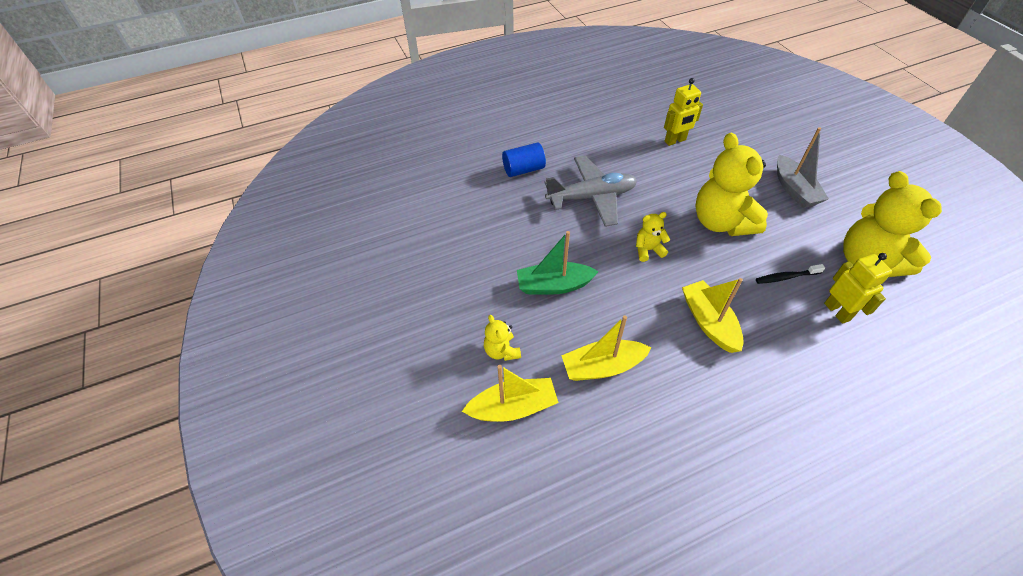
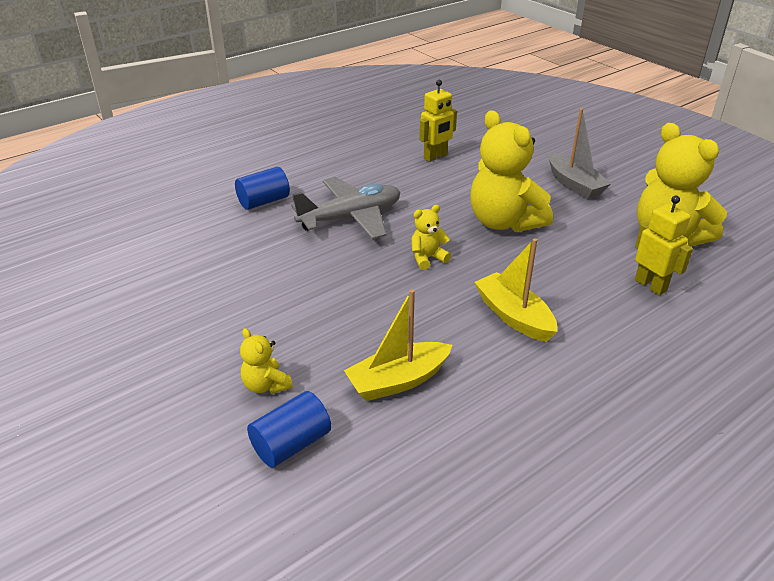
camera: 15 degrees left, 15 degrees down
(513, 407) = (291, 444): yellow boat -> blue cylinder
(554, 285) = (321, 308): green boat -> none
(786, 277) = (587, 262): black toothbrush -> none

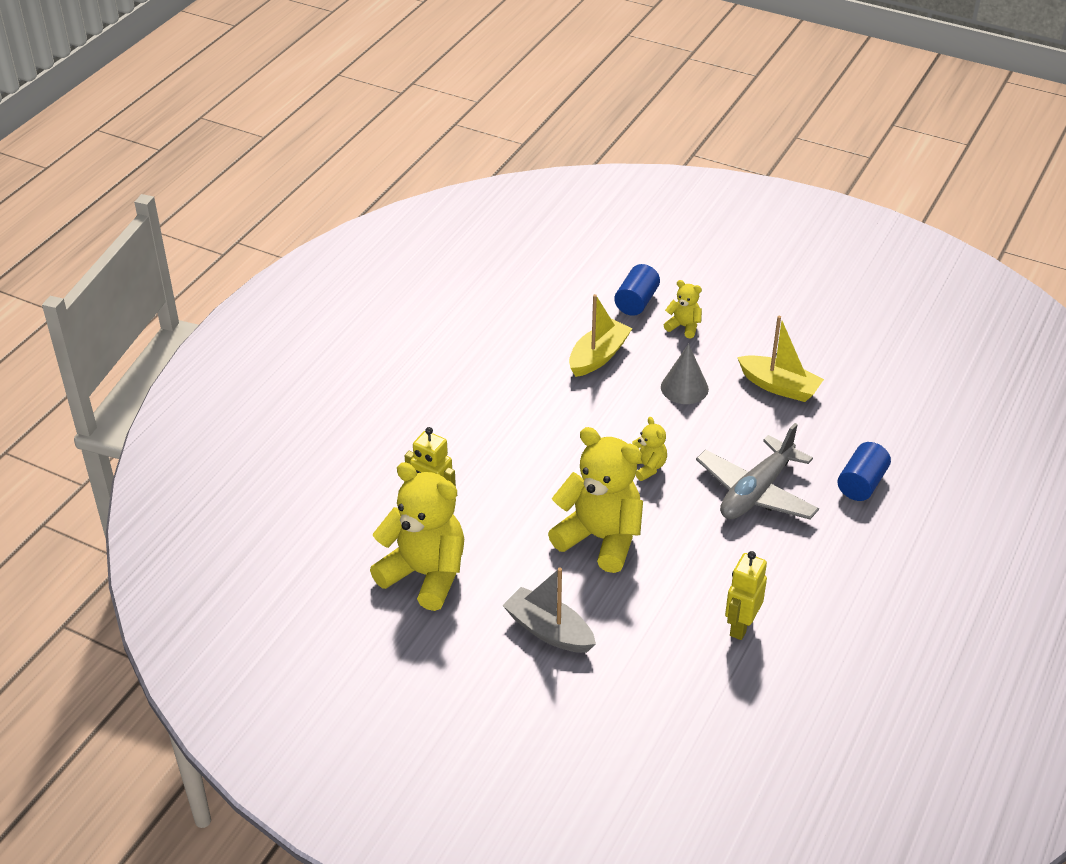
camera: 155 degrees right, 5 degrees up
(332, 315) = (684, 388): none -> grey cone
(427, 258) = (647, 467): yellow teddy bear -> yellow teddy bear turned 60 degrees counterclockwise
(514, 316) = (541, 432): yellow boat -> yellow boat (779, 386)

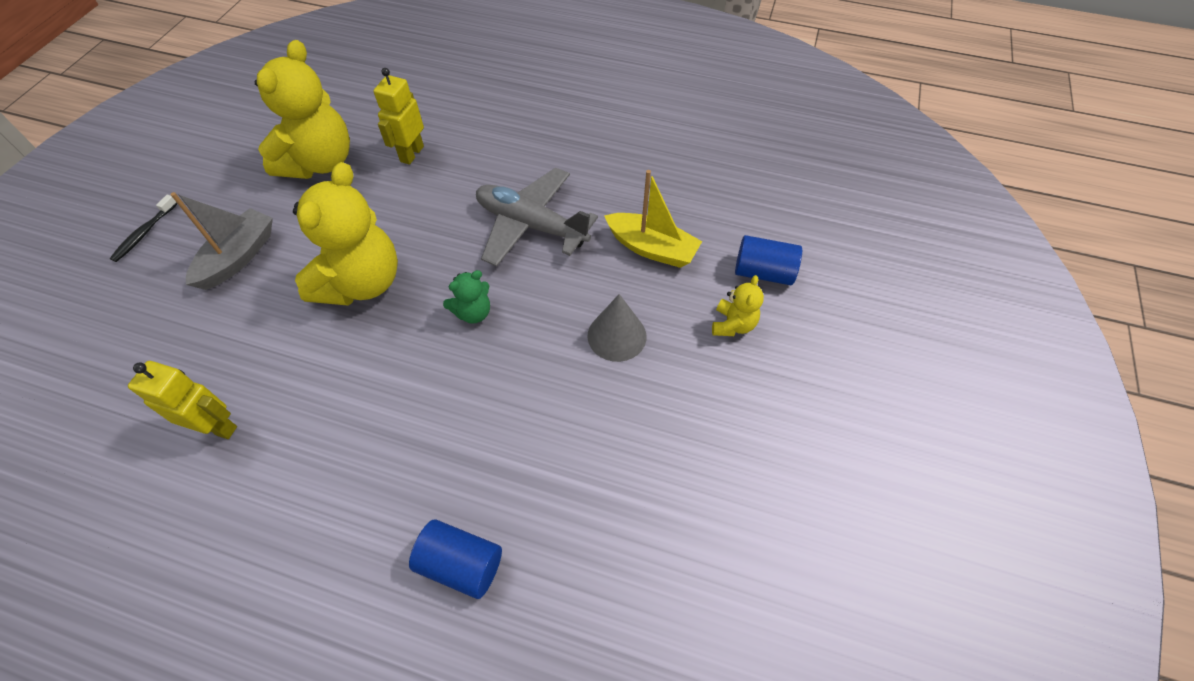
camera: 80 degrees right, 15 degrees up
(496, 714) = (144, 233): none -> black toothbrush
(647, 467) = (473, 312): yellow teddy bear -> green teddy bear
(756, 492) = (438, 429): grey plane -> grey plane (531, 225)
(779, 386) = (644, 443): yellow boat -> none

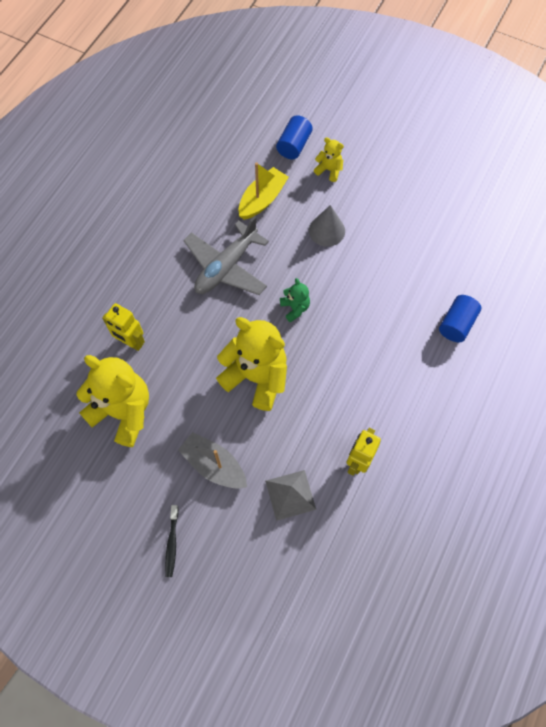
camera: 80 degrees left, 10 degrees up
(144, 233) = (172, 543): black toothbrush -> black toothbrush turned 60 degrees clockwise
(181, 346) = (290, 495): none -> grey pyramid

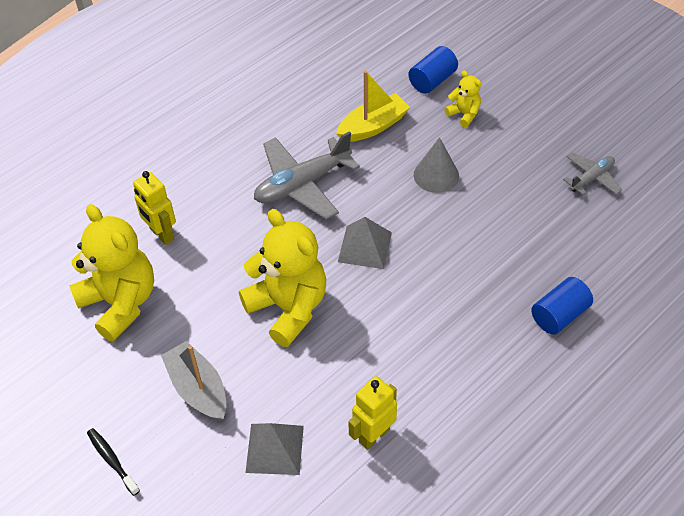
camera: 20 degrees right, 15 degrees down
(172, 543) = (112, 460): black toothbrush -> black toothbrush turned 120 degrees clockwise
(295, 308) = (364, 247): green teddy bear -> grey pyramid
(442, 202) = (591, 178): none -> grey plane

